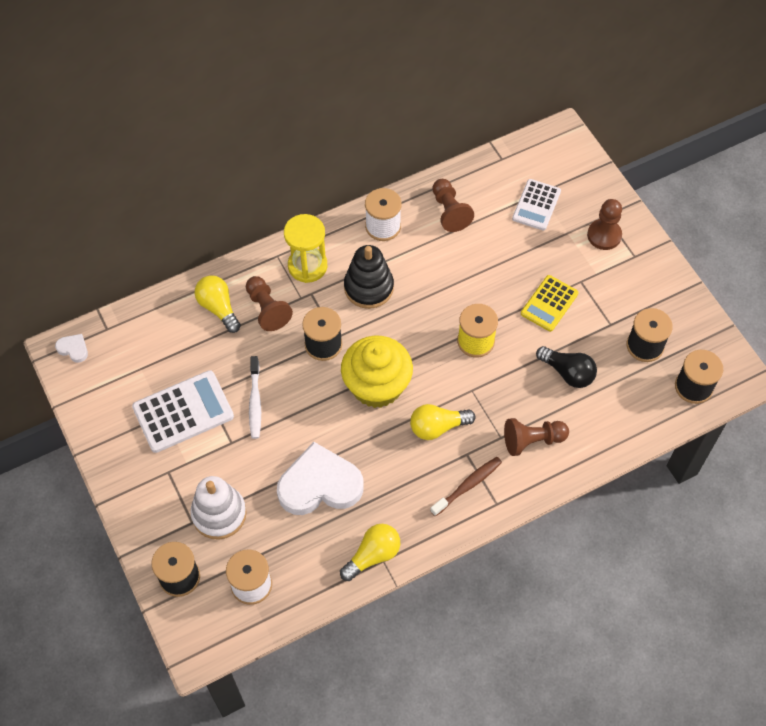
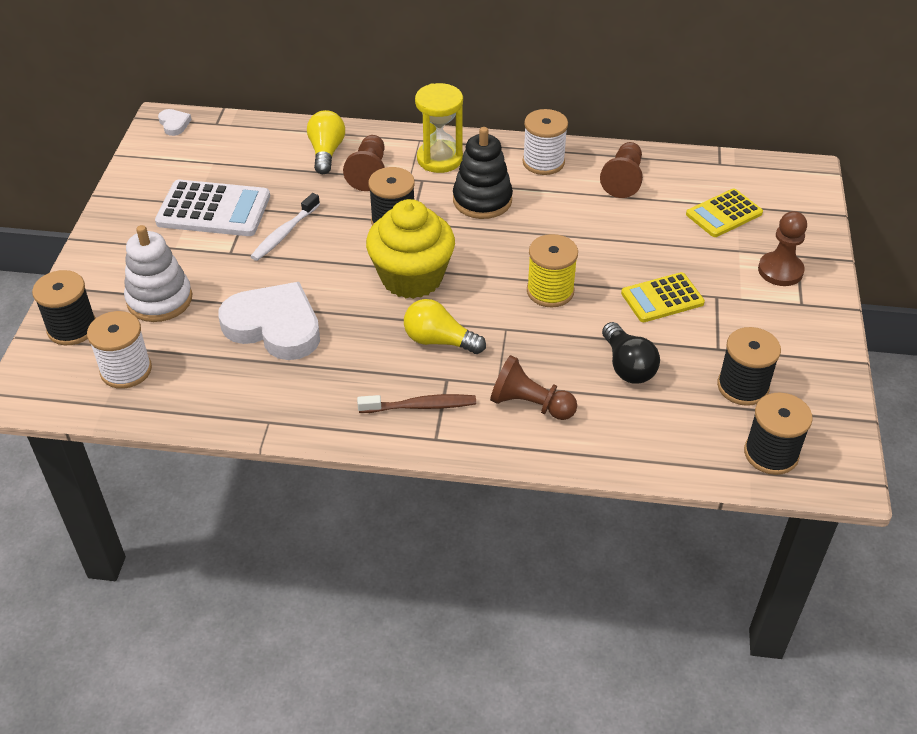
camera: 35 degrees right, 15 degrees down
(373, 555) = (263, 412): yellow light bulb -> none
(536, 205) = (724, 214): white calculator -> yellow calculator

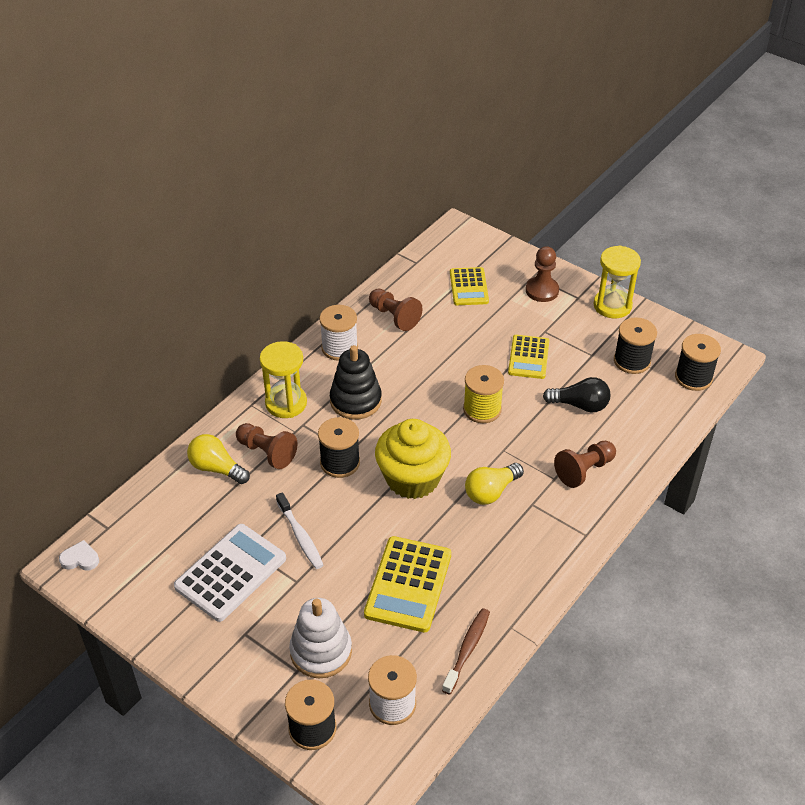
camera: 60 degrees left, 0 degrees up
(274, 326) = (408, 584): white heart -> yellow calculator
(421, 406) = (550, 530): brown toothbrush -> brown toothbrush (467, 649)
(820, 337) = (612, 305): none -> yellow hourglass

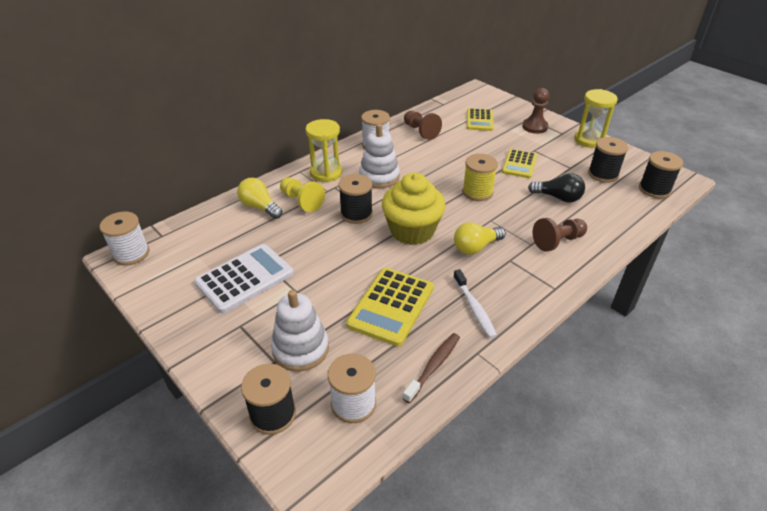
camera: 10 degrees right, 5 degrees down
(80, 559) = (131, 254): white heart -> white spool
(267, 452) = (301, 201): brown pawn -> yellow pawn
(300, 536) = (310, 259): white toothbrush -> white toothbrush (474, 308)
(355, 401) = (379, 177): black stacking toy -> white stacking toy

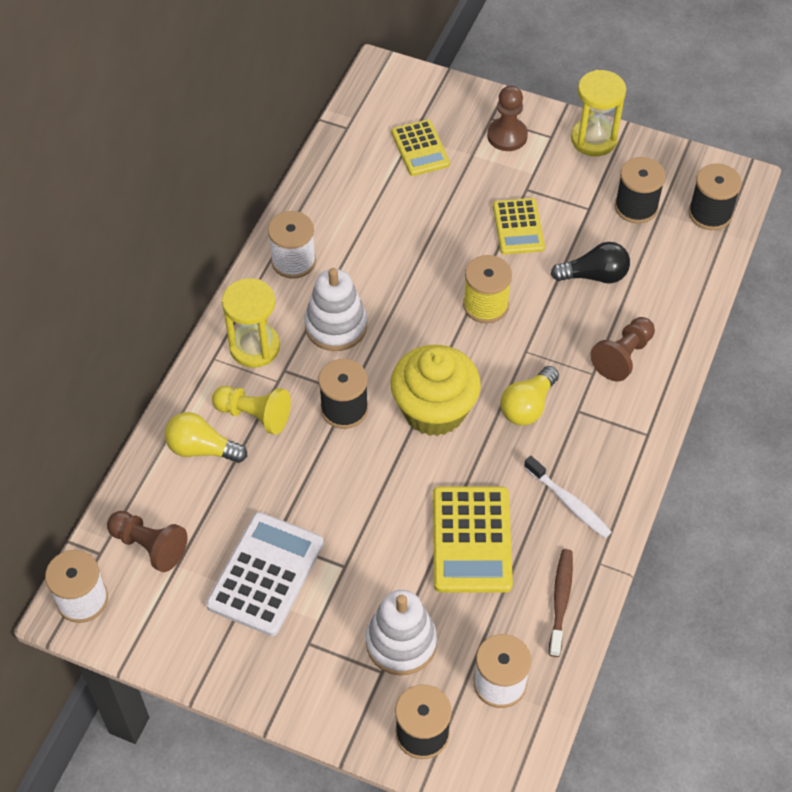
camera: 25 degrees left, 15 degrees up
(420, 131) = (345, 206): brown pawn -> brown pawn (149, 546)

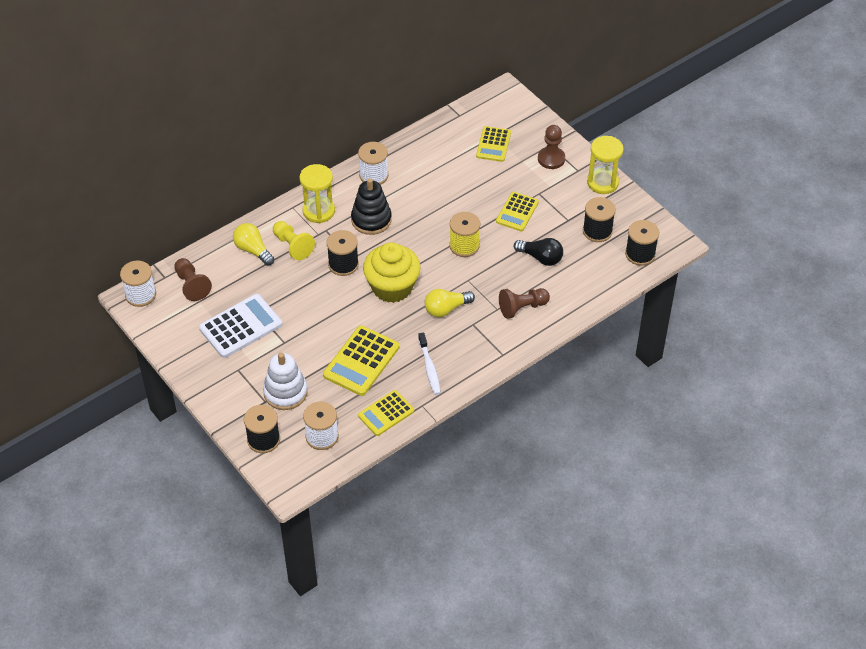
camera: 30 degrees right, 5 degrees down
(336, 326) = (371, 220): white stacking toy -> black stacking toy
(560, 600) = (386, 413): brown toothbrush -> yellow calculator

